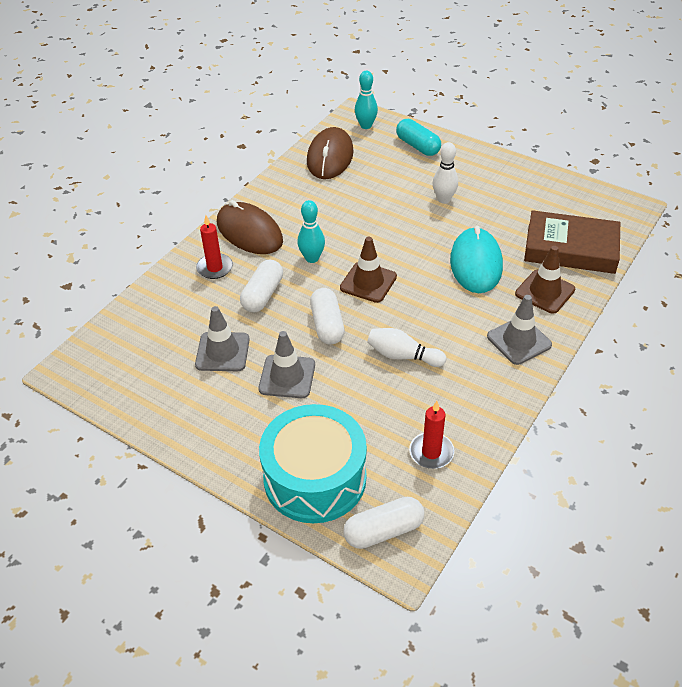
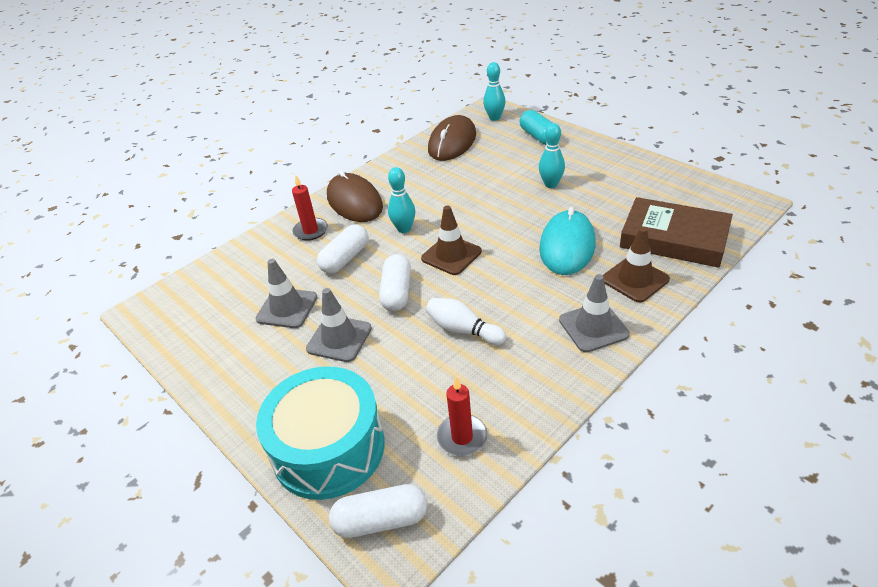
camera: 15 degrees right, 5 degrees down
(444, 199) = (551, 184): white bowling pin -> turquoise bowling pin

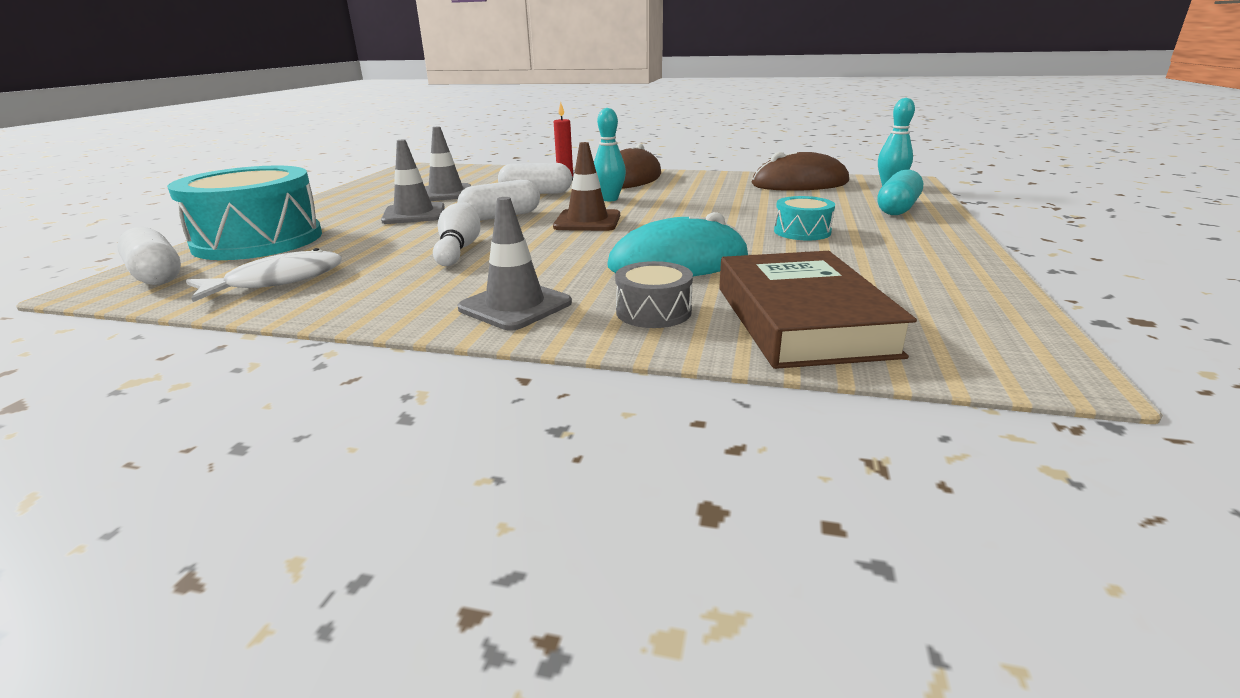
camera: 55 degrees right, 15 degrees down
(462, 437) = (278, 281): red candle -> white fish
(551, 184) = (802, 232): turquoise bowling pin -> turquoise drum
(635, 279) = (653, 311): brown traffic cone -> grey drum

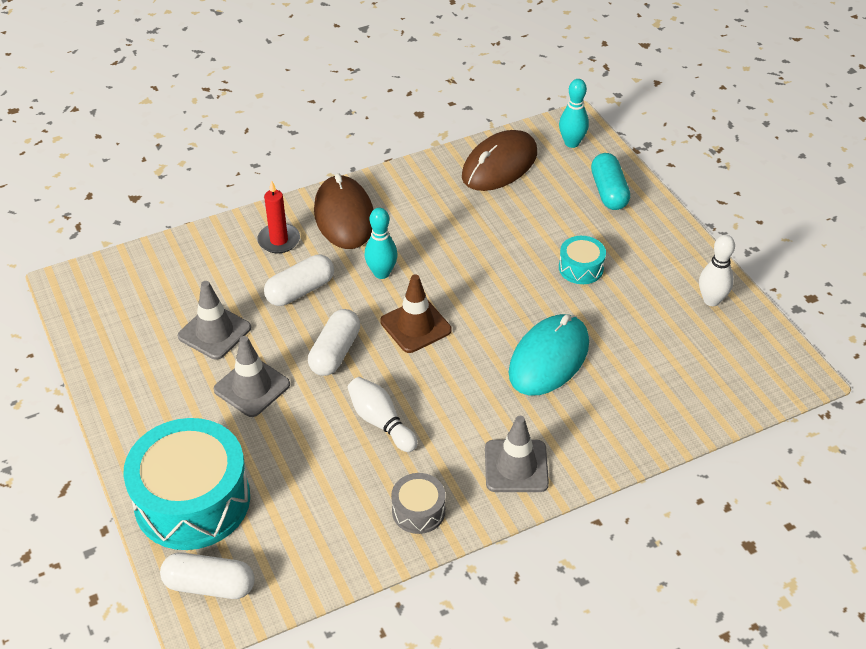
camera: 40 degrees left, 20 degrees up
(278, 281) = (320, 535): white fish -> none
(653, 311) = (596, 426): grey drum -> grey drum (418, 511)
(802, 320) = (674, 390): brown book -> none
(951, 280) = (711, 300): none -> white bowling pin

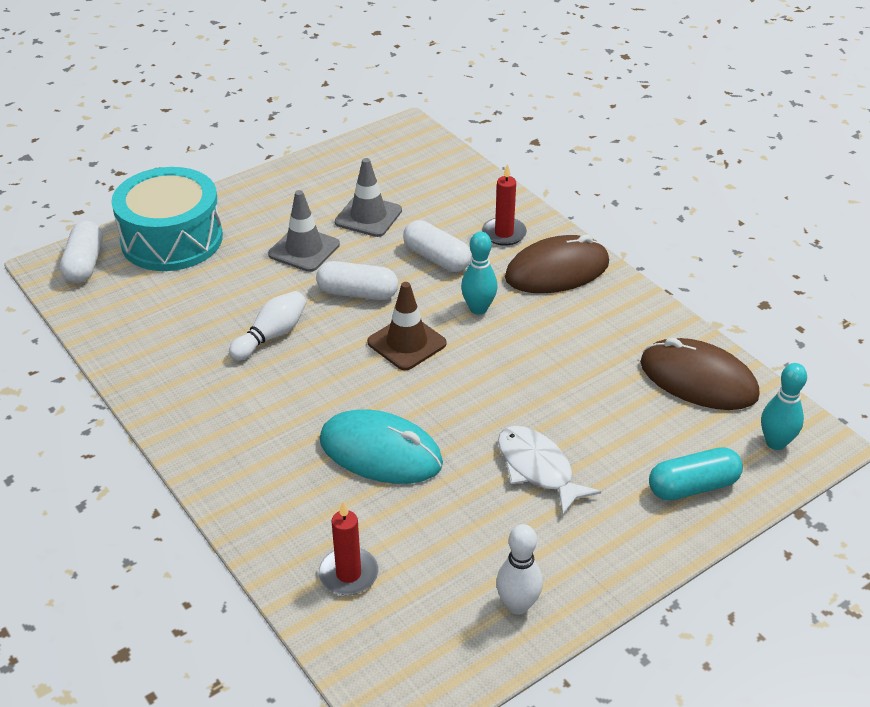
camera: 80 degrees right, 5 degrees down
(418, 511) = (163, 375): grey drum -> none
(516, 466) = (222, 439): grey traffic cone -> none
(581, 268) = (537, 469): turquoise drum -> white fish
(678, 391) = (348, 574): none -> red candle

